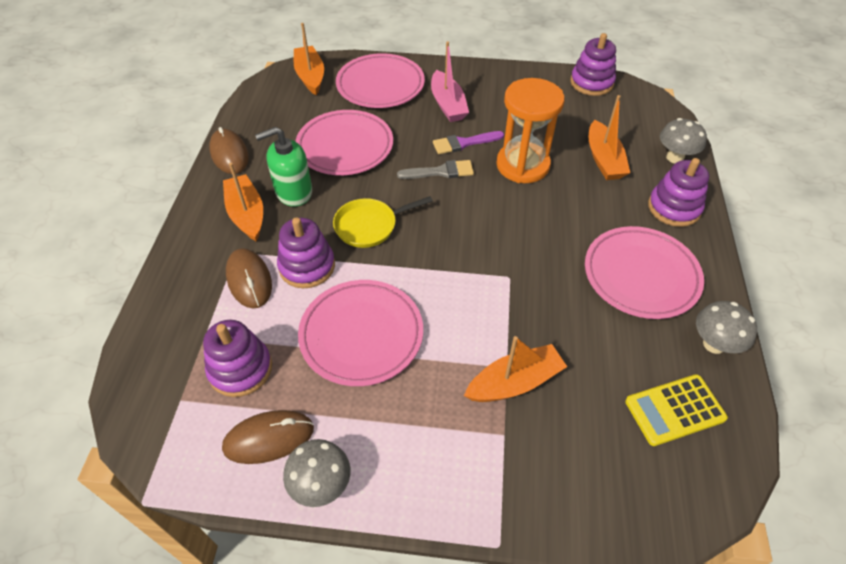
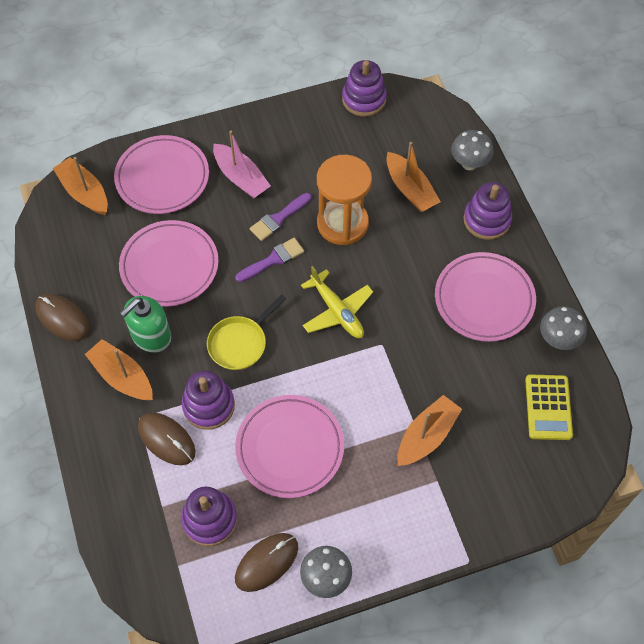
camera: 25 degrees left, 10 degrees up
(440, 172) = (273, 260): grey brush -> purple brush
(478, 232) = (337, 311): none -> yellow plane
(674, 410) = (548, 407): yellow calculator -> yellow calculator turned 45 degrees counterclockwise

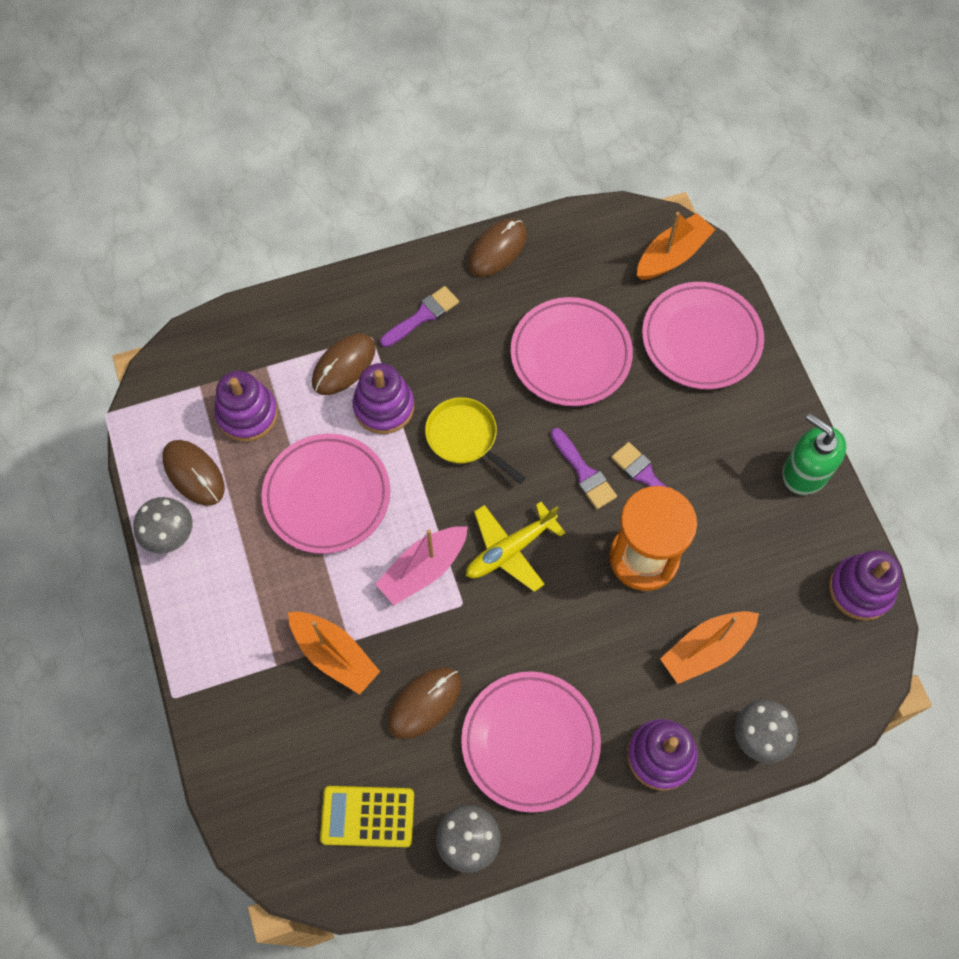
camera: 90 degrees right, 5 degrees up
(122, 376) = (423, 316): orange boat -> purple brush
(151, 336) = (475, 341): green soap dispenser -> green soap dispenser (805, 472)
(241, 178) = (708, 431): pink boat -> pink boat (423, 569)
(460, 370) = (424, 703): none -> brown mouse

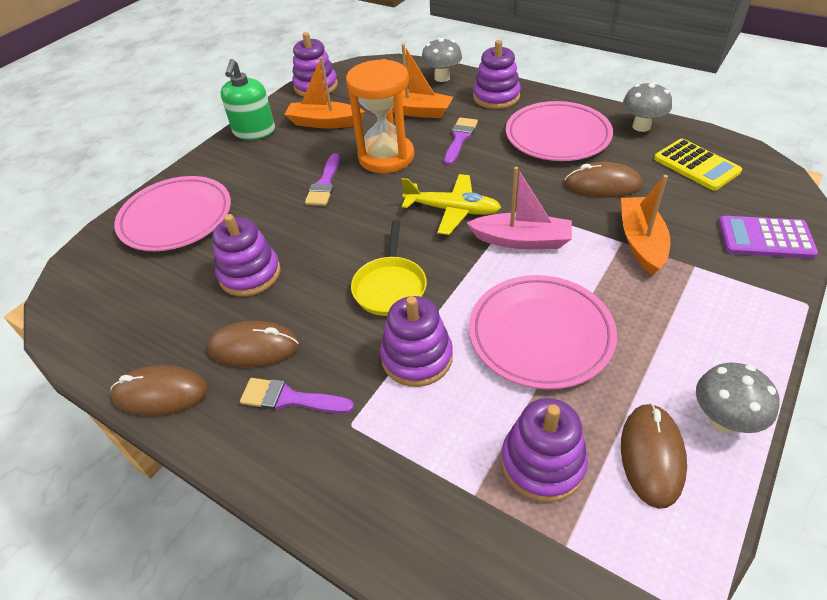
camera: 125 degrees left, 20 degrees down
(244, 753) = (765, 238): none -> purple calculator
(344, 366) = (405, 421): brown mouse -> brown mouse (254, 347)
(570, 355) = (250, 274): pink plate -> purple stacking toy
(584, 472) = (352, 211): purple brush -> purple brush (460, 139)
(672, 255) = (94, 273): orange boat -> orange boat (324, 123)

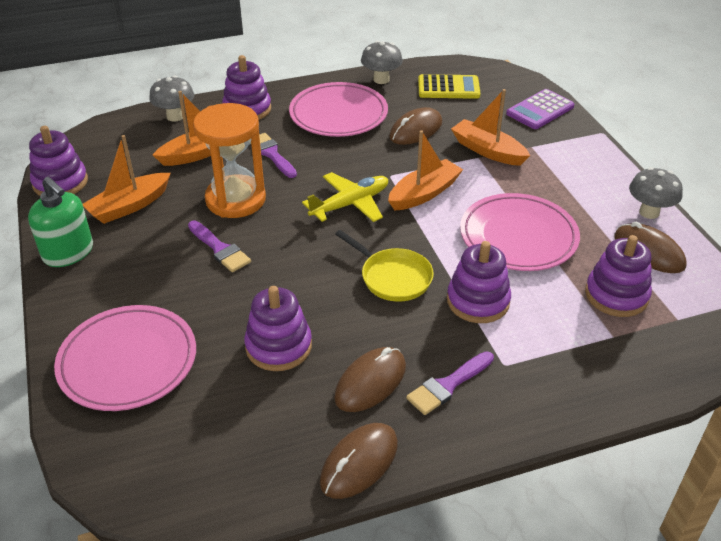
camera: 55 degrees left, 5 degrees down
(522, 240) = (424, 193): pink boat -> orange boat

